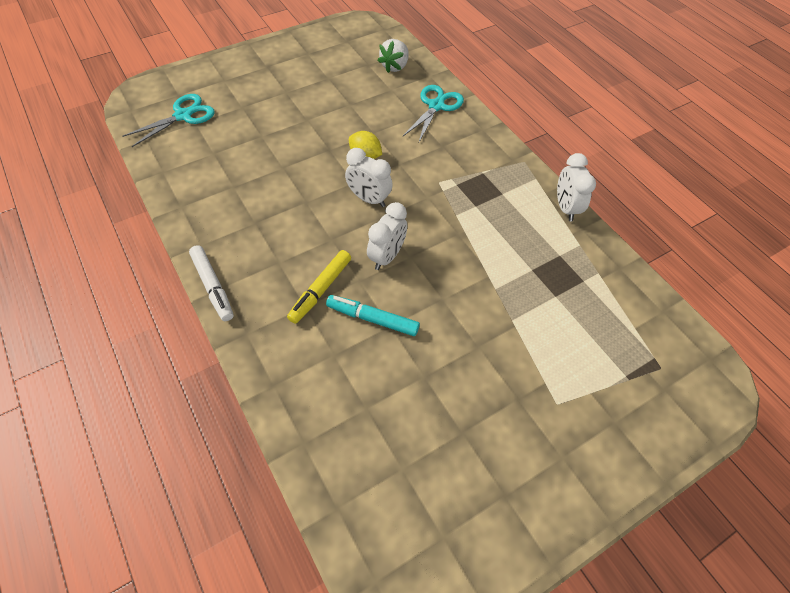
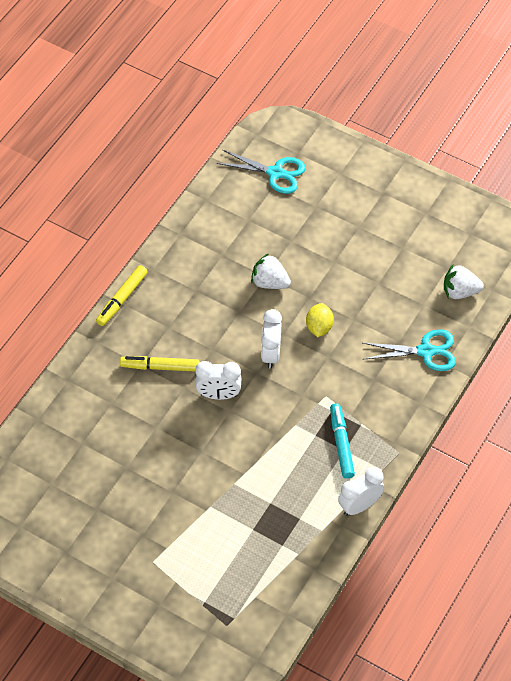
camera: 65 degrees right, 0 degrees up
(213, 286) = (122, 299): white marker -> yellow marker
(292, 167) = (270, 282): none -> white strawberry
(372, 319) = (155, 413): turquoise marker -> turquoise marker (341, 444)

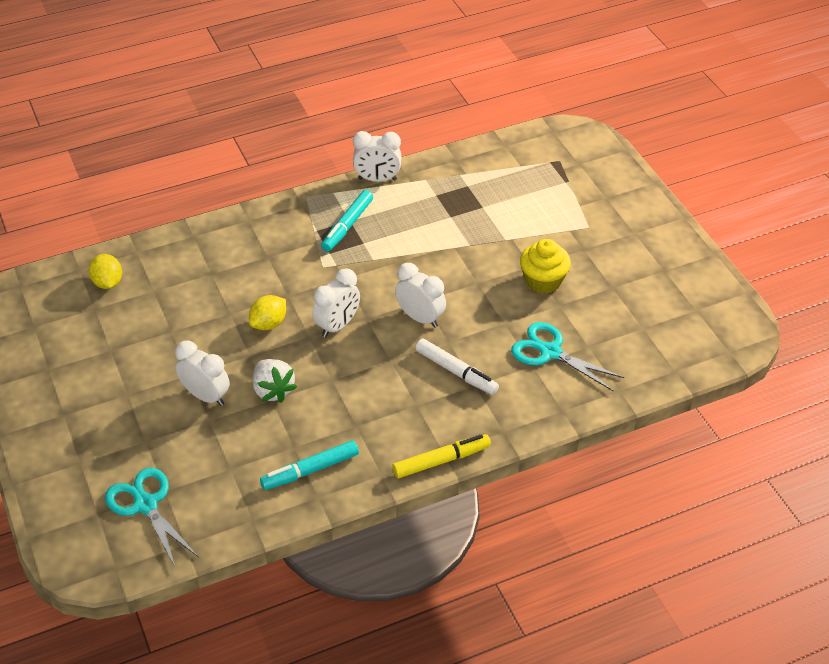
camera: 145 degrees left, 10 degrees down
(153, 483) = (543, 281): none -> yellow cupcake
(160, 367) = (456, 372): yellow marker -> white marker
(198, 246) = (310, 470): none -> turquoise marker
(308, 254) = (206, 396): none -> white clock
(425, 351) = (197, 253): turquoise scissors -> turquoise scissors (550, 352)
(460, 292) = (108, 282): white strawberry -> yellow lemon

